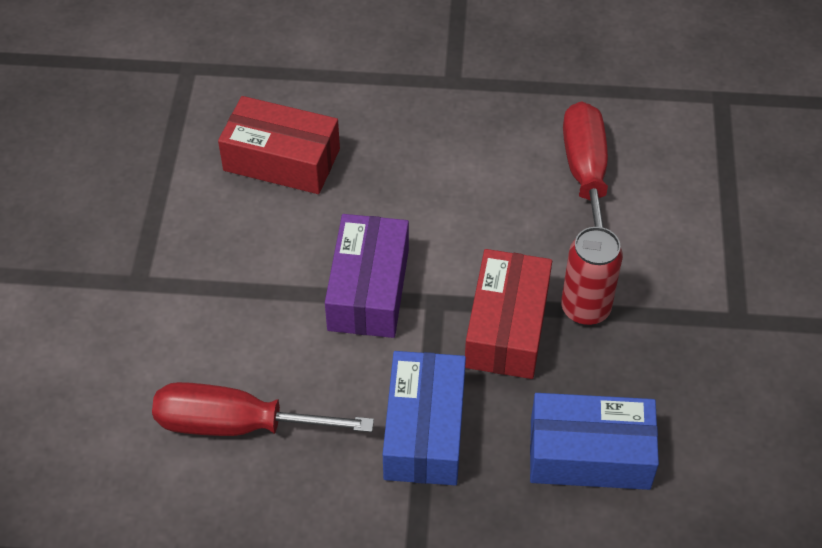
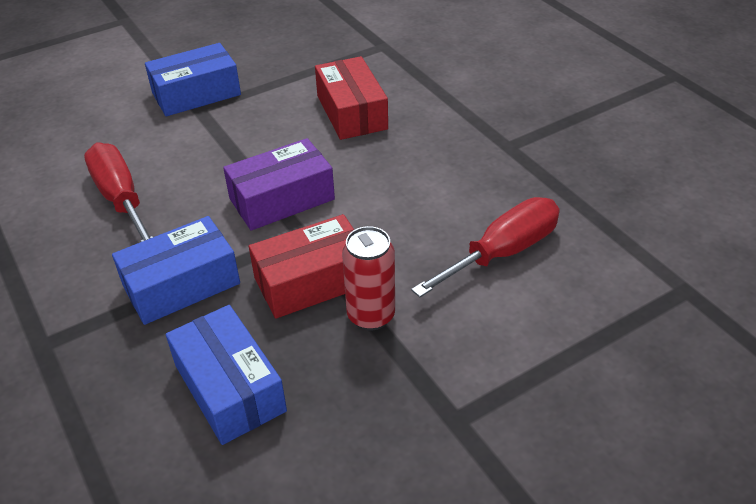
camera: 55 degrees right, 10 degrees down
(103, 270) = (196, 94): none -> blue box

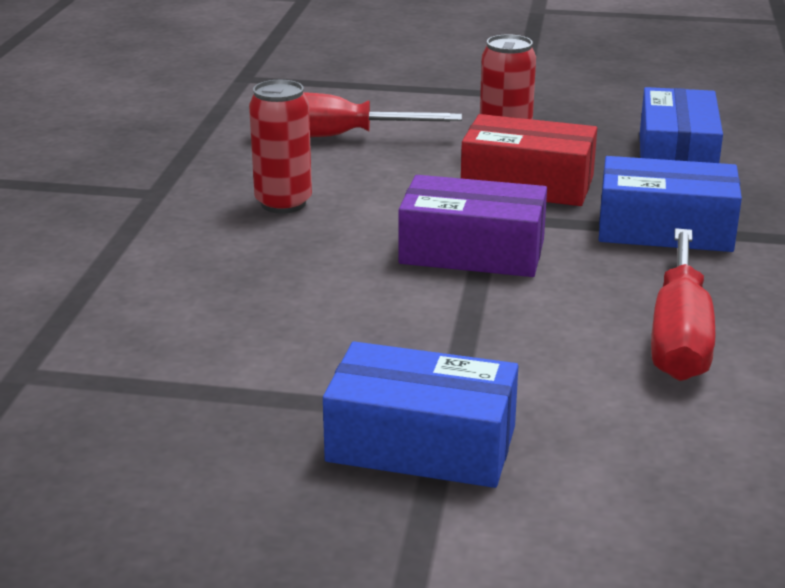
camera: 140 degrees left, 15 degrees down
(351, 112) = (244, 301): red box -> none
(431, 177) = (283, 203): none -> red can

